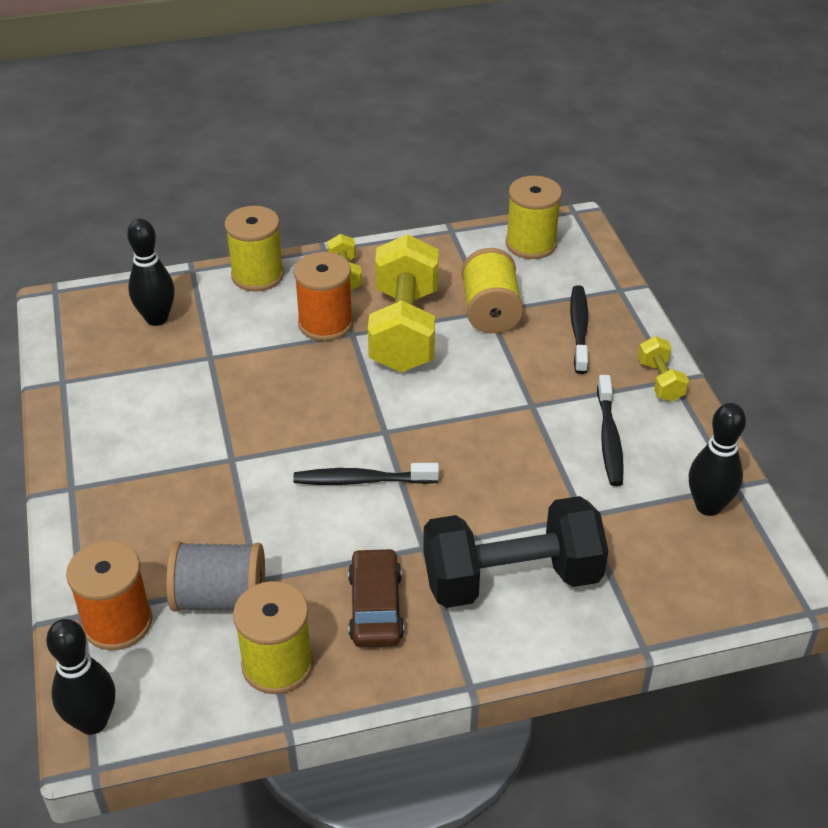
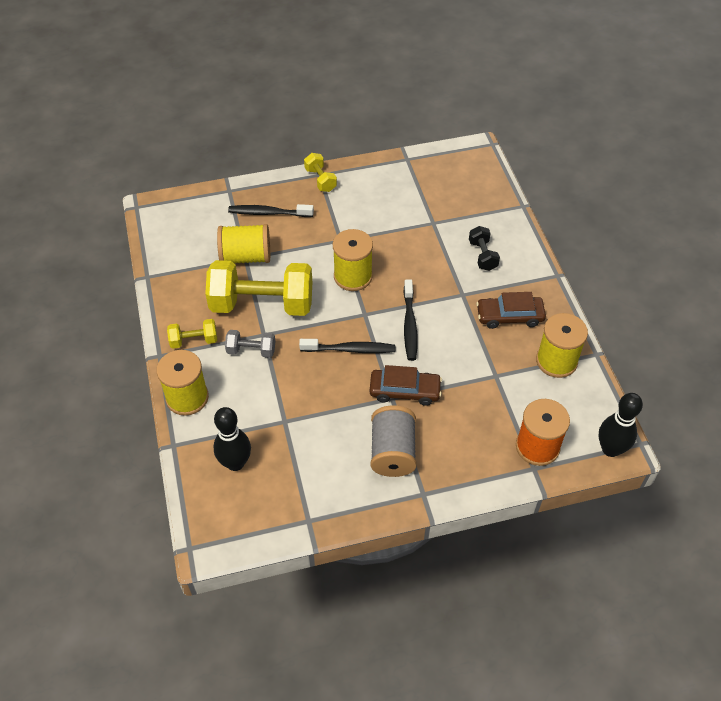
camera: 90 degrees left, 10 degrees up
(220, 598) = (512, 393): grey spool -> grey spool (392, 452)
(241, 472) = (404, 391): none -> brown car
(325, 323) = (251, 350): orange spool -> grey dumbbell
(511, 579) = (482, 255): black dumbbell -> black dumbbell, size x0.46
(531, 244) = (172, 232): yellow spool -> yellow spool (353, 276)
(609, 438) = (371, 207): black toothbrush -> black toothbrush (350, 349)
(660, 381) = (320, 180): yellow dumbbell -> yellow dumbbell turned 75 degrees clockwise
(708, 506) = (423, 171): black bowling pin -> none

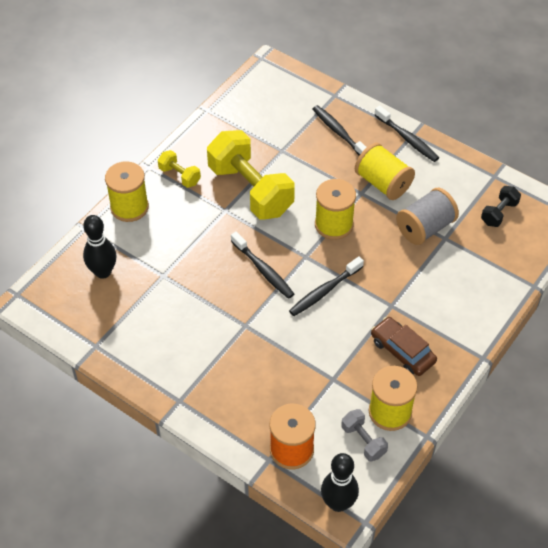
camera: 50 degrees right, 0 degrees up
(246, 257) = (283, 150): yellow spool -> yellow spool (383, 183)
(251, 350) = (203, 213): grey dumbbell -> grey dumbbell (363, 441)
(320, 180) = (407, 139): yellow dumbbell -> black toothbrush
(392, 452) = (197, 358): grey spool -> grey spool (425, 228)
(404, 391) = (259, 329): brown car -> none
(482, 255) = (447, 293): black dumbbell -> black dumbbell (499, 213)

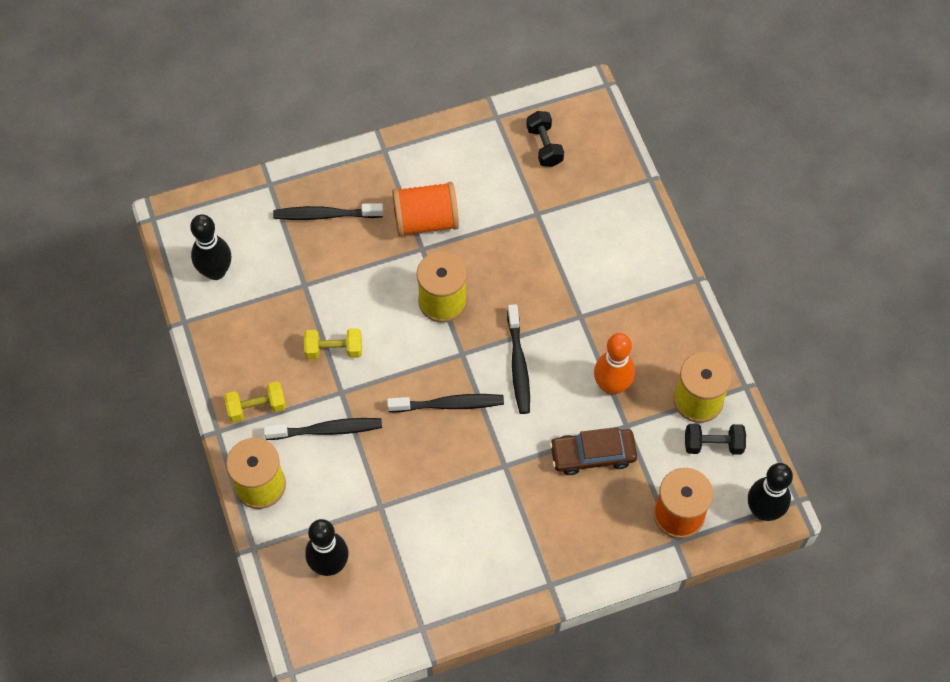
camera: 55 degrees left, 10 degrees up
(250, 190) = (334, 350): yellow dumbbell -> yellow dumbbell, size x0.46
(253, 105) = (216, 271): none -> black bowling pin
(355, 353) = (612, 386): none -> orange bowling pin
(363, 441) = (713, 444): grey dumbbell -> black dumbbell
(383, 183) = (426, 220): yellow spool -> orange spool
(402, 351) = (639, 343): brown car -> brown car (592, 455)
(407, 139) = (387, 158): black toothbrush -> black toothbrush (327, 430)
(425, 228) = (511, 222): grey spool -> none

